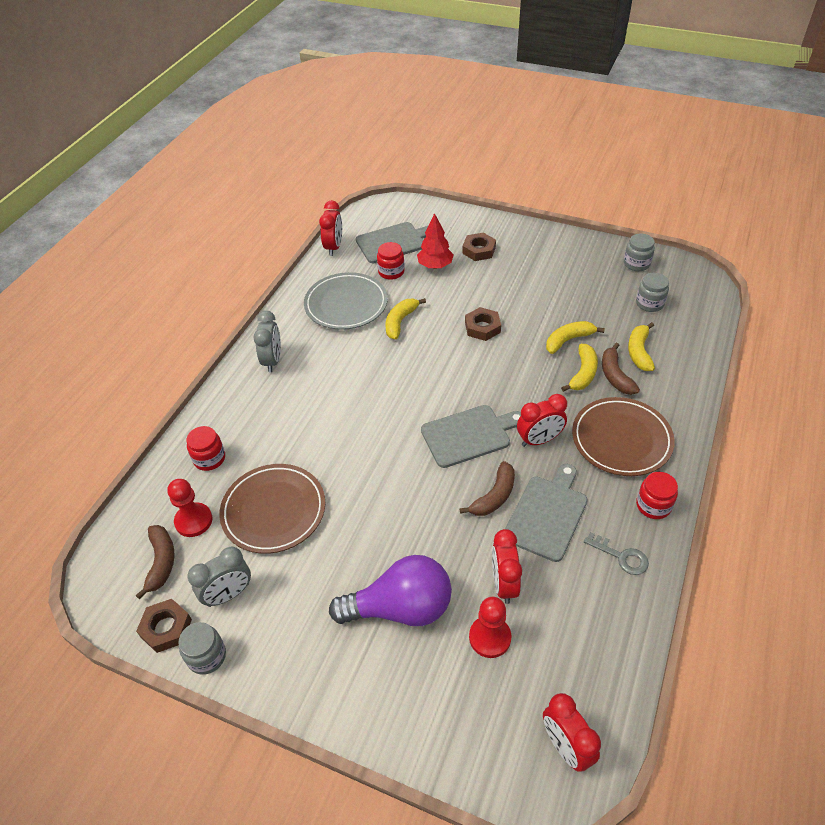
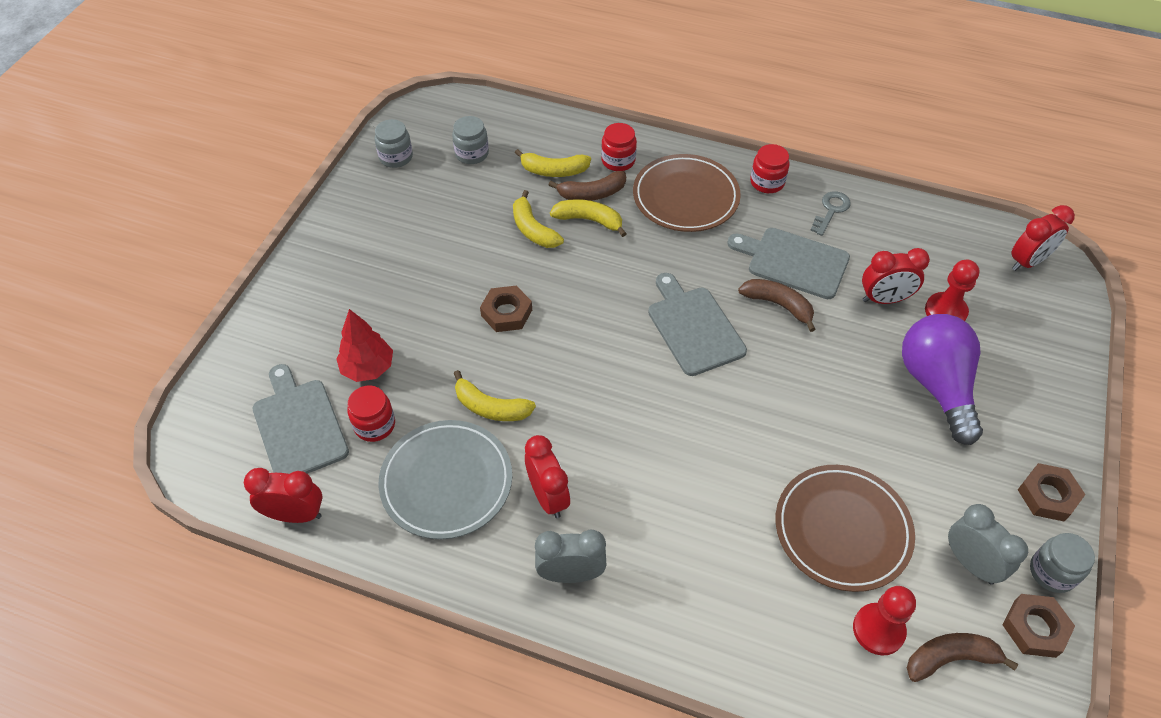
camera: 95 degrees left, 5 degrees up
(209, 458) = (771, 631): red jar -> red jar (618, 161)
(479, 250) = (340, 315): brown nut -> brown nut (1047, 495)
(539, 440) = (694, 264): red clock -> red clock (548, 497)

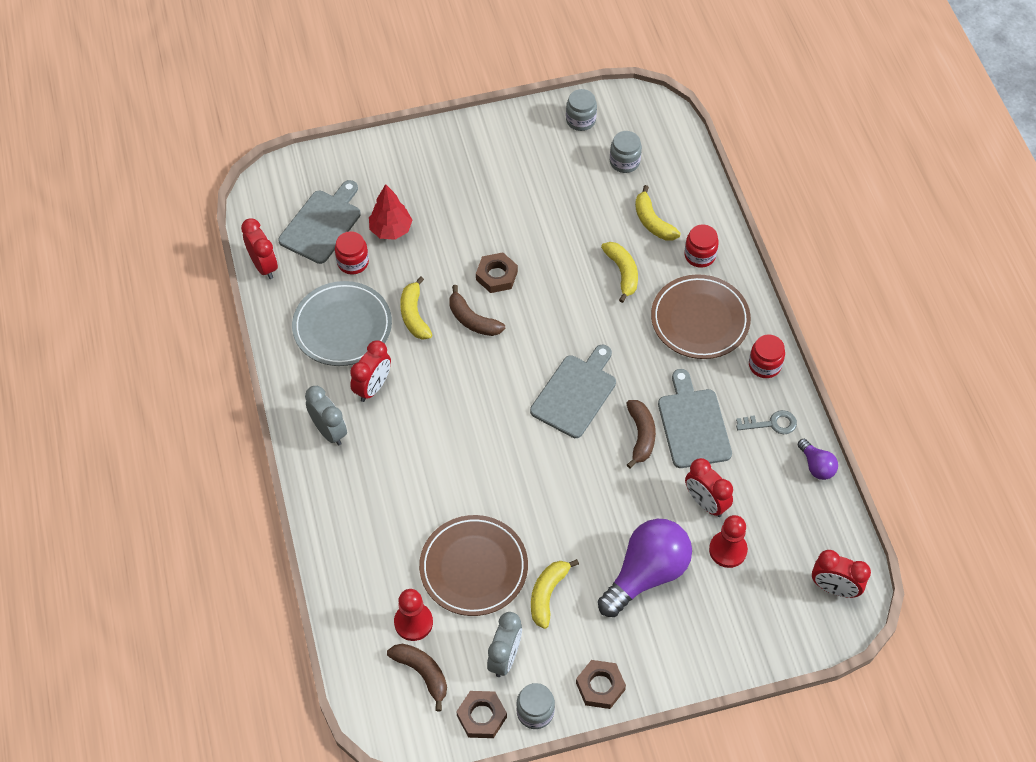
camera: 55 degrees right, 5 degrees up
(533, 229) = (584, 245): yellow banana -> yellow banana (547, 594)
(592, 193) = (650, 259): brown banana -> brown banana (472, 320)
(894, 206) = (816, 466): none -> purple light bulb

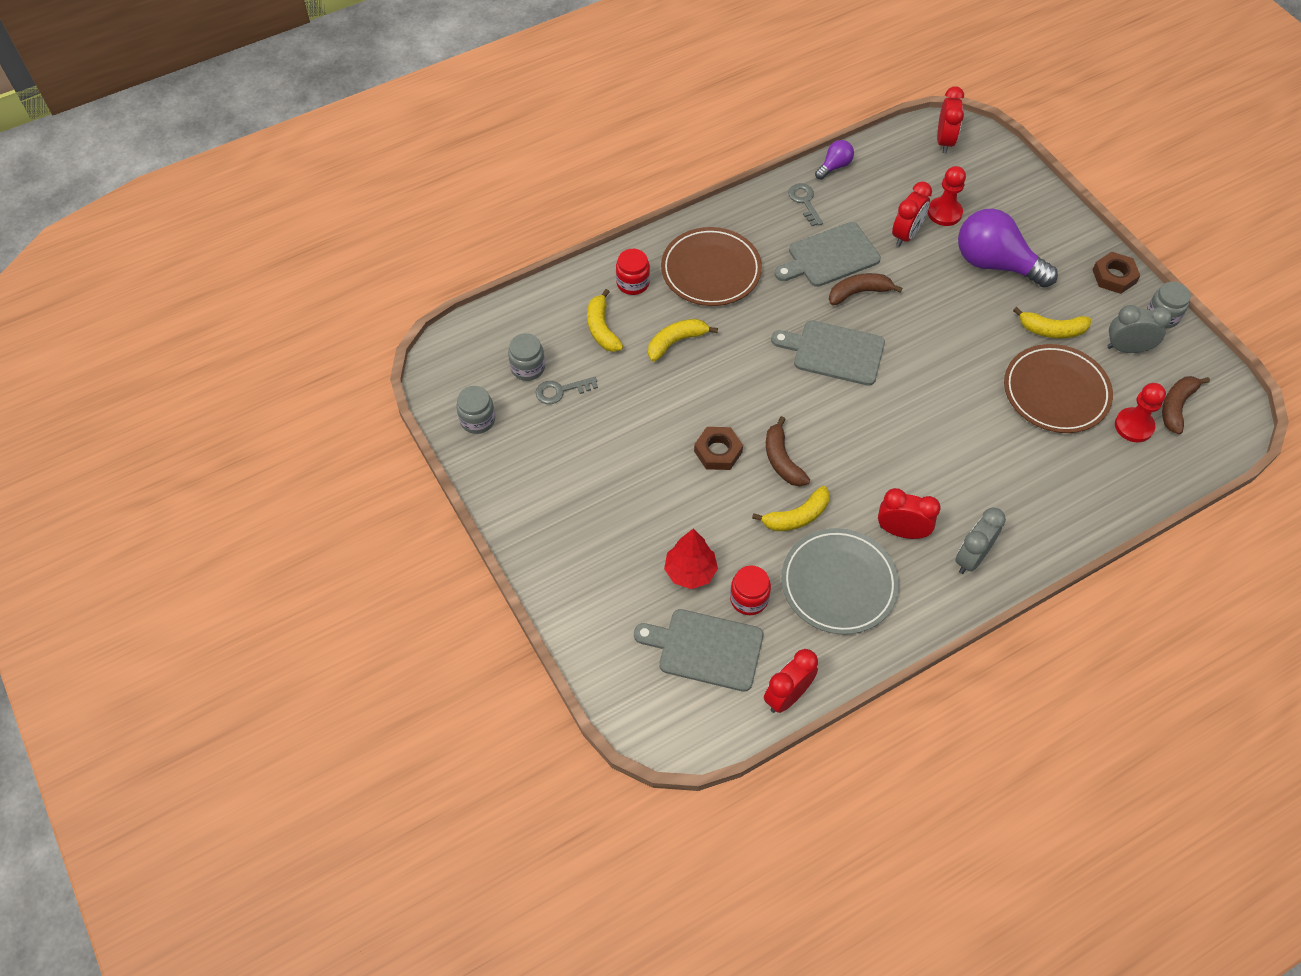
camera: 105 degrees left, 0 degrees up
(472, 320) = (782, 460): brown banana -> brown banana turned 135 degrees clockwise
(481, 716) = (1188, 353): brown nut -> none
(593, 180) = (561, 391): none -> grey key
(652, 222) = (602, 328): yellow banana -> yellow banana turned 120 degrees clockwise
(764, 365) = (744, 215): red jar -> none

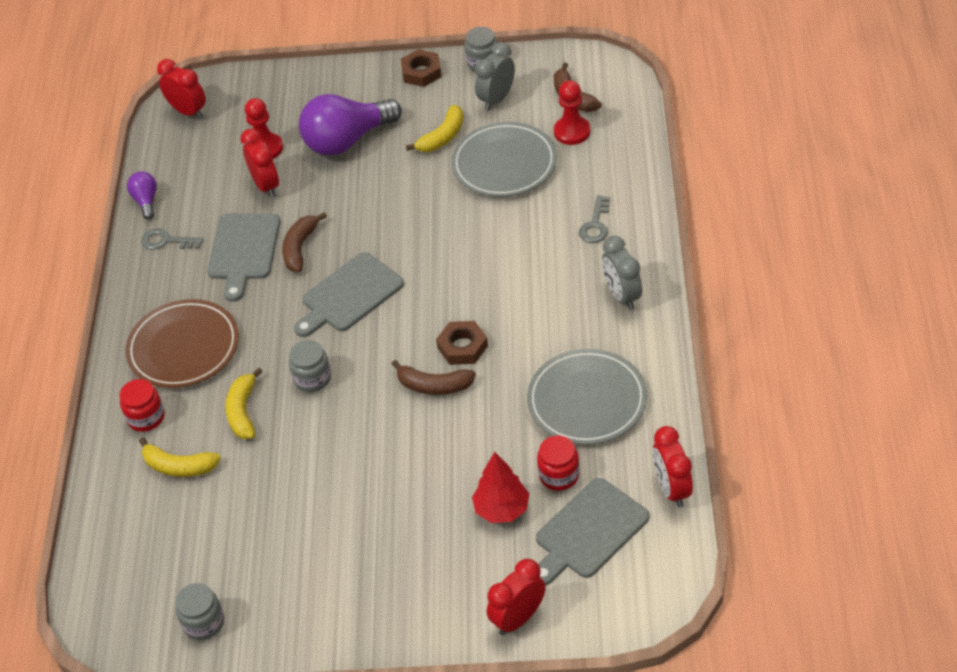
camera: 55 degrees left, 10 degrees down
(528, 368) = (175, 551): grey jar -> grey jar (312, 378)
(561, 391) = (225, 533): grey key -> grey key (595, 225)
(718, 451) = (389, 431): brown nut -> brown nut (462, 347)
(797, 516) = (499, 401): yellow banana -> none
(901, 531) = (565, 332): red clock -> red clock (518, 618)
(1056, 392) = (504, 164): brown plate -> grey plate

